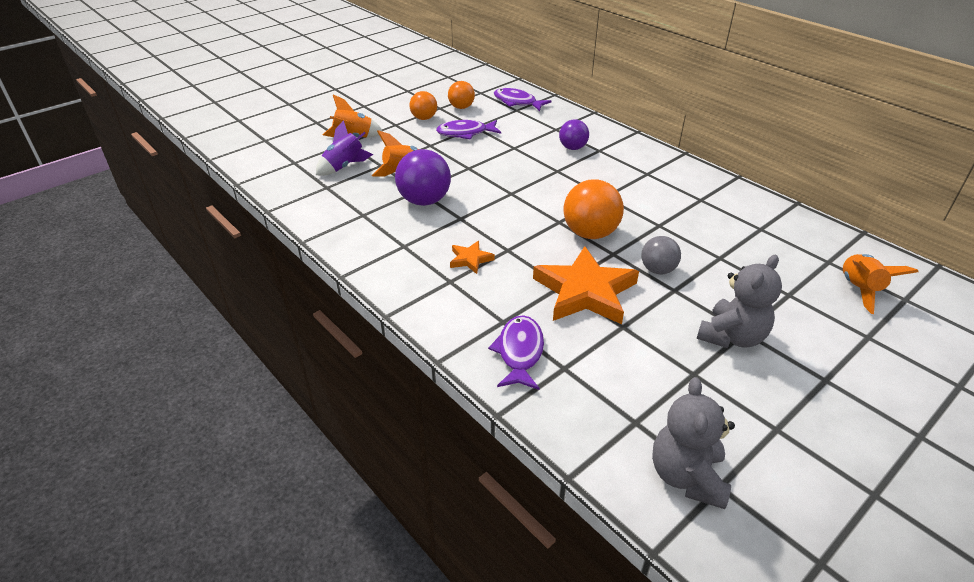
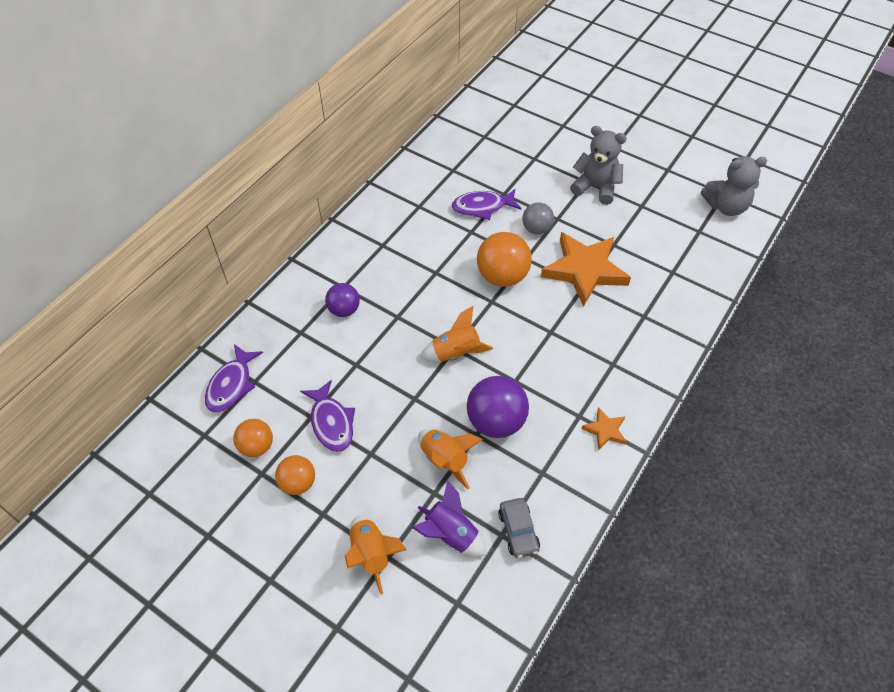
camera: 105 degrees left, 15 degrees up
(323, 194) = (518, 531): none -> grey car
(470, 259) = (577, 356): orange star -> orange star (605, 430)
(519, 352) = (671, 299): purple fish -> purple fish (482, 207)
(859, 289) = (513, 124): orange rocket -> orange rocket (456, 353)

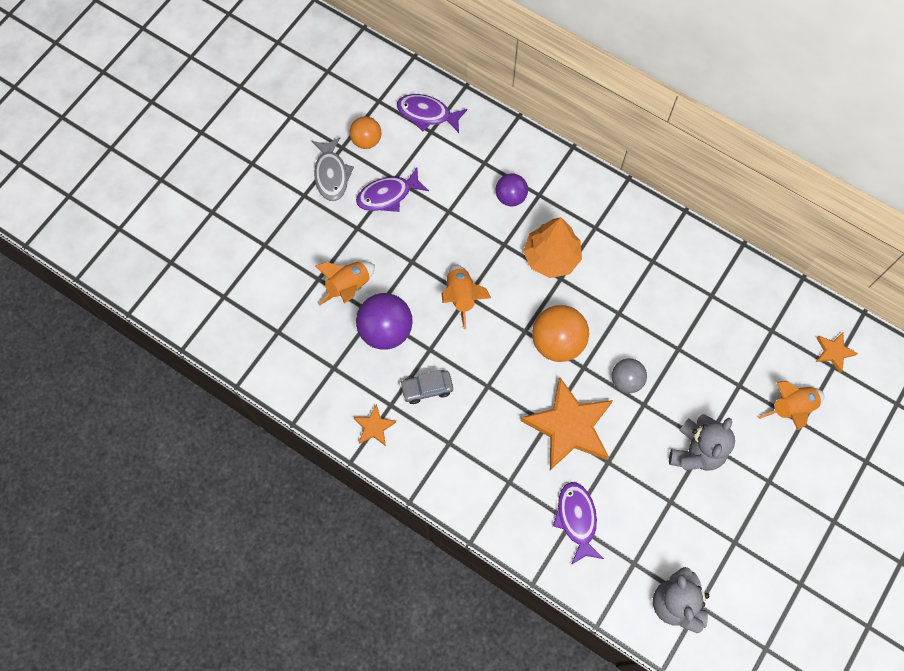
camera: 90 degrees right, 15 degrees up
(298, 483) = (331, 174): orange ball -> grey fish
(371, 554) = (267, 233): orange rocket -> orange rocket (791, 408)
(413, 279) = (551, 257): none -> orange tree
(450, 534) = (280, 291): purple rocket -> none
(482, 207) = (655, 325): purple fish -> purple fish (576, 519)
(502, 104) = (833, 352): none -> orange star
(518, 531) = (280, 345): grey car -> grey car (427, 388)

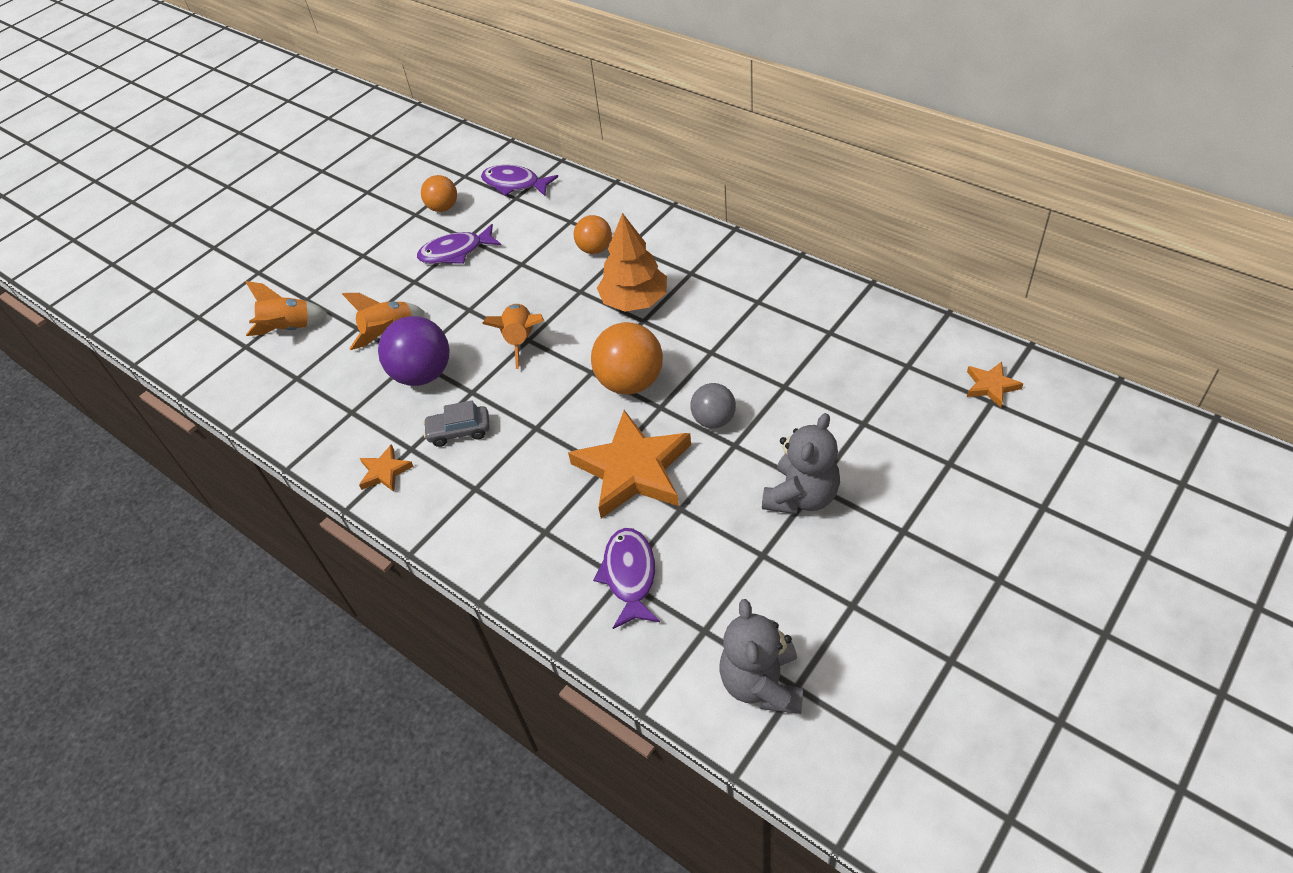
camera: 10 degrees right, 20 degrees down
(331, 174) = (398, 237): grey fish -> none
(510, 197) = (595, 249): purple ball -> orange ball
(791, 408) = (934, 447): orange rocket -> orange rocket (289, 329)

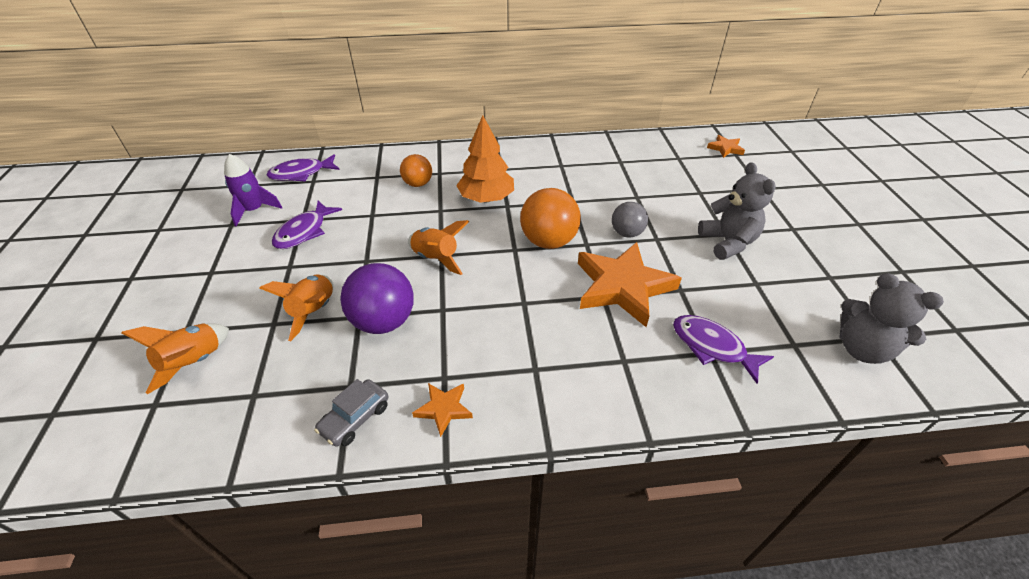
camera: 50 degrees left, 5 degrees down
(443, 208) = (254, 210): orange ball -> purple rocket
(459, 431) = (469, 340): grey car -> grey car (355, 418)

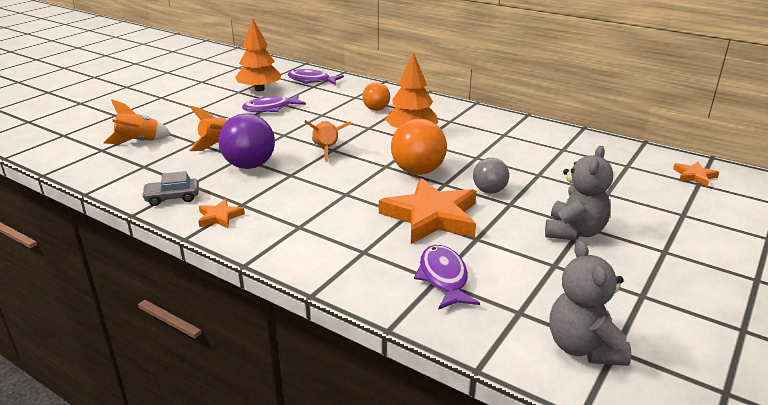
camera: 40 degrees right, 15 degrees down
(254, 210) = (259, 89): purple rocket -> orange tree

